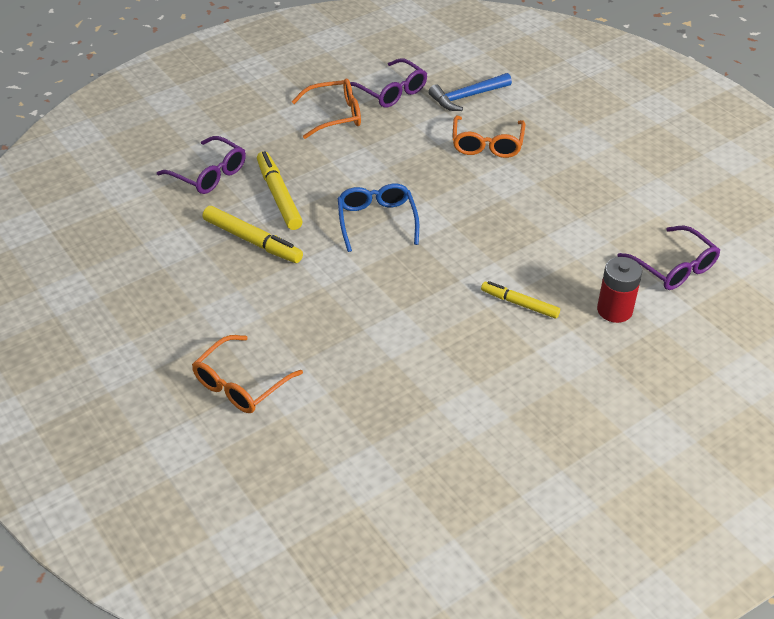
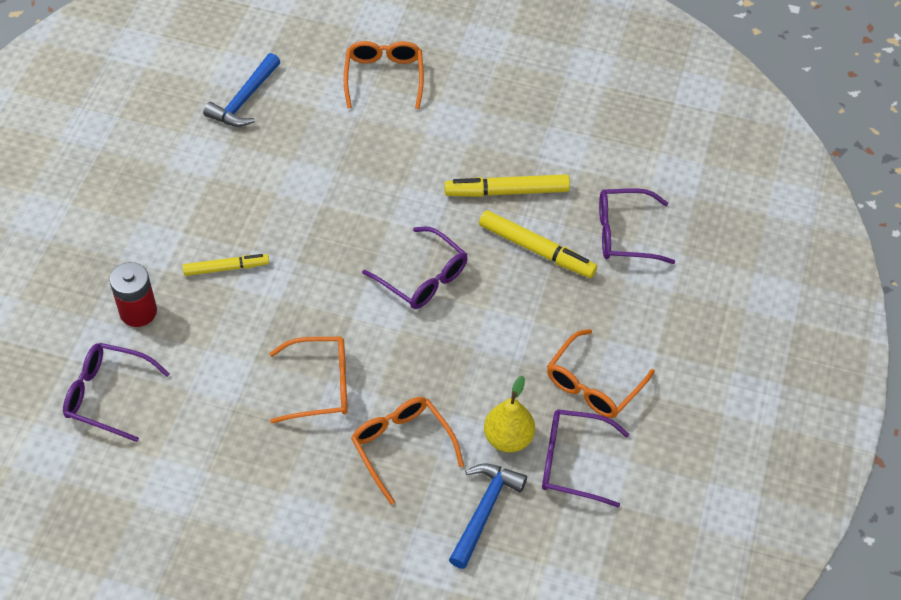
camera: 140 degrees right, 10 degrees up
(377, 221) = (422, 277): blue glasses -> purple glasses
(385, 439) = (244, 100): none -> blue hammer
(417, 118) = (508, 438): none -> yellow pear
(511, 198) = (320, 385): none -> orange glasses

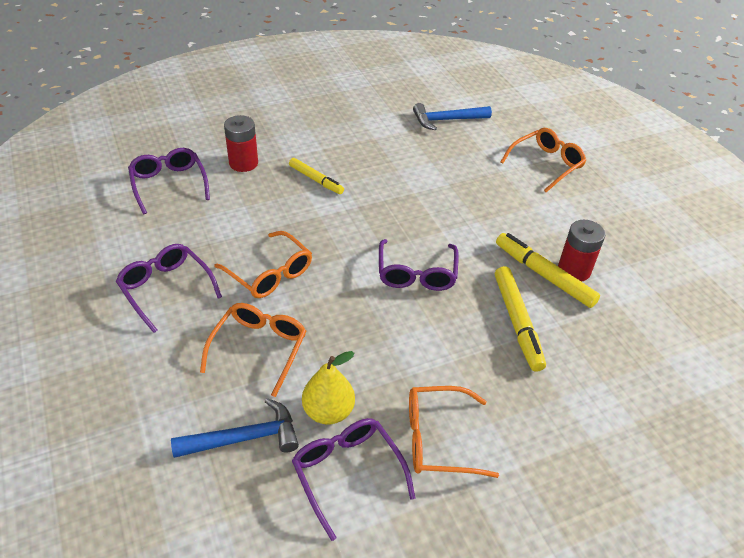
camera: 50 degrees right, 10 degrees down
(521, 167) = (574, 270): none -> red battery
(624, 234) = (601, 369): purple glasses -> purple glasses (166, 289)

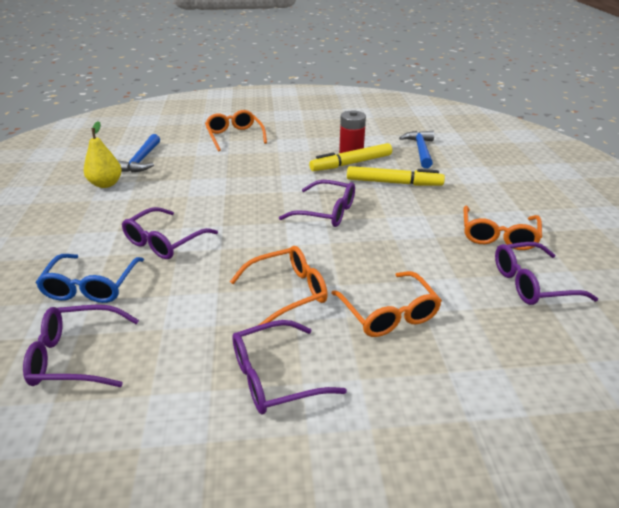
camera: 70 degrees left, 10 degrees down
(243, 163) = (91, 286): red battery -> blue glasses
(245, 438) = (497, 337): blue hammer -> blue hammer (420, 150)
(259, 348) = (388, 313): orange glasses -> orange glasses turned 150 degrees counterclockwise
(316, 180) = (164, 242): yellow marker -> purple glasses
(328, 411) = (469, 283): yellow pear -> yellow pear (106, 184)

